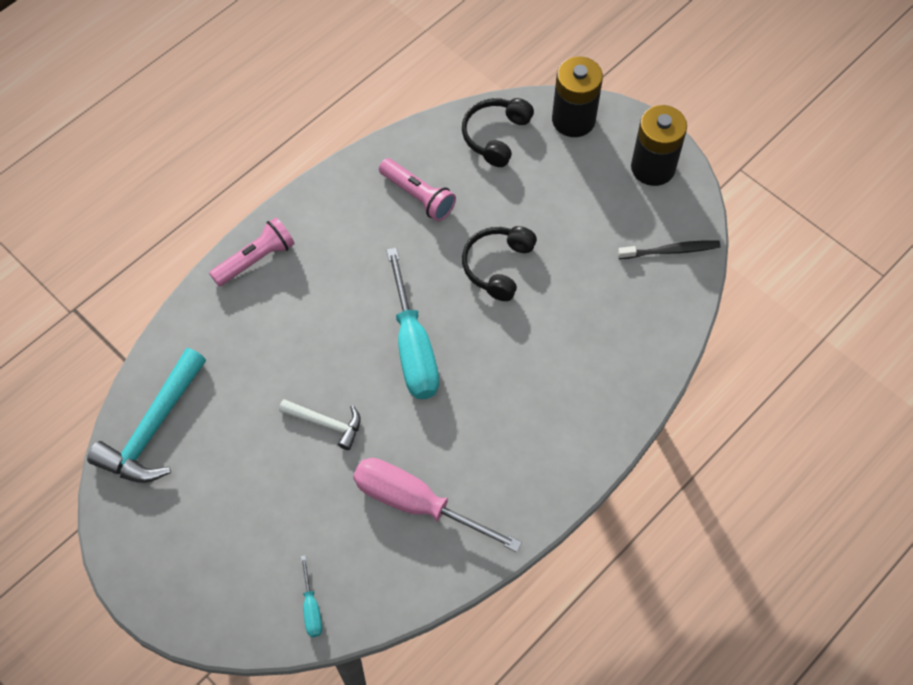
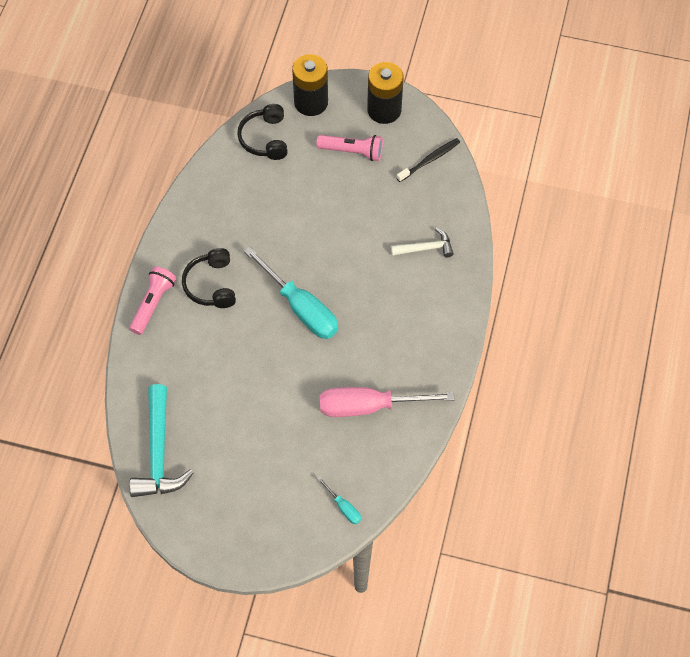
camera: 30 degrees left, 0 degrees up
(326, 423) = (275, 387): white hammer -> white hammer (426, 248)
(418, 196) = (238, 205): pink flashlight -> pink flashlight (352, 151)
(498, 266) = (323, 226): black headphones -> black headphones (211, 285)

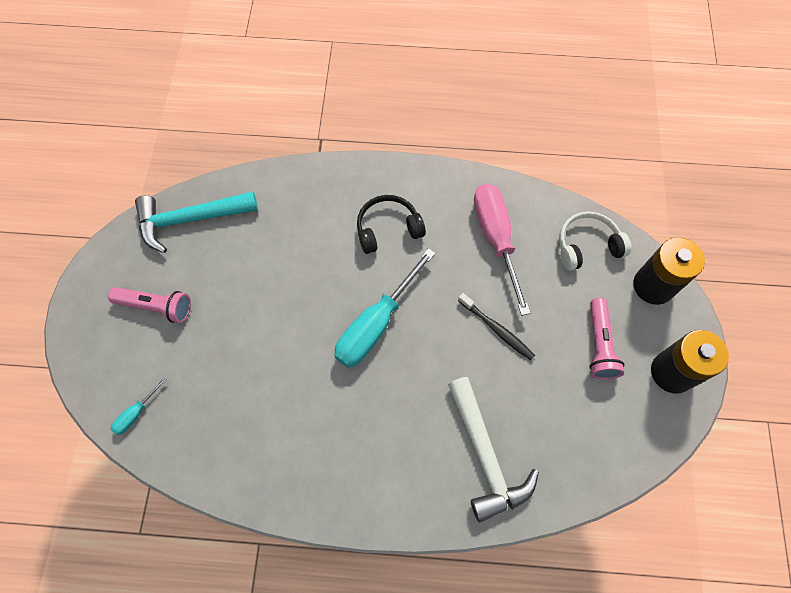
camera: 80 degrees right, 5 degrees up
(153, 304) = (355, 180): pink flashlight -> pink flashlight (156, 307)
(265, 138) = (587, 246): black headphones -> white headphones
(368, 406) = (261, 421): pink screwdriver -> pink screwdriver (496, 239)
(426, 248) = (485, 456): white hammer -> white hammer, size x1.77
(430, 160) = (616, 441): black toothbrush -> black toothbrush (497, 330)

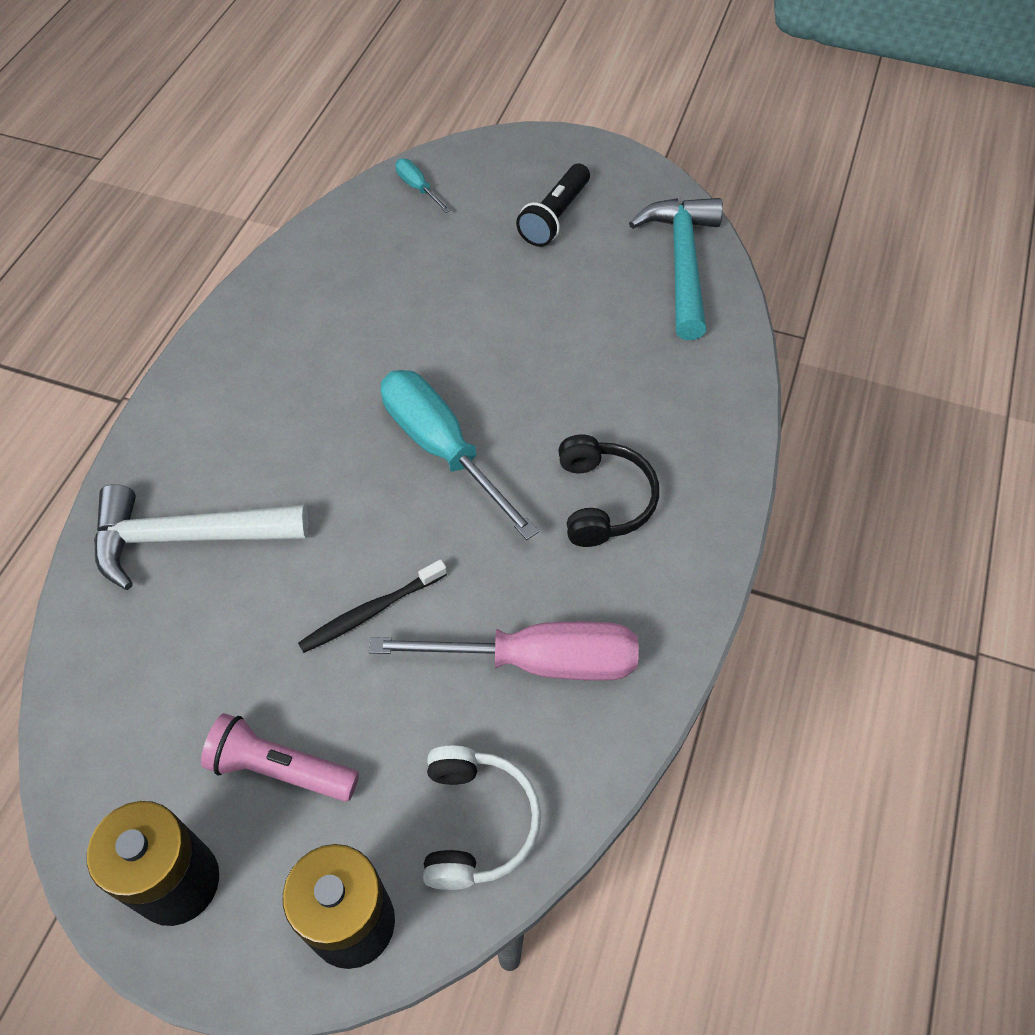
camera: 105 degrees right, 10 degrees down
(156, 307) = (554, 217): pink flashlight -> black flashlight

